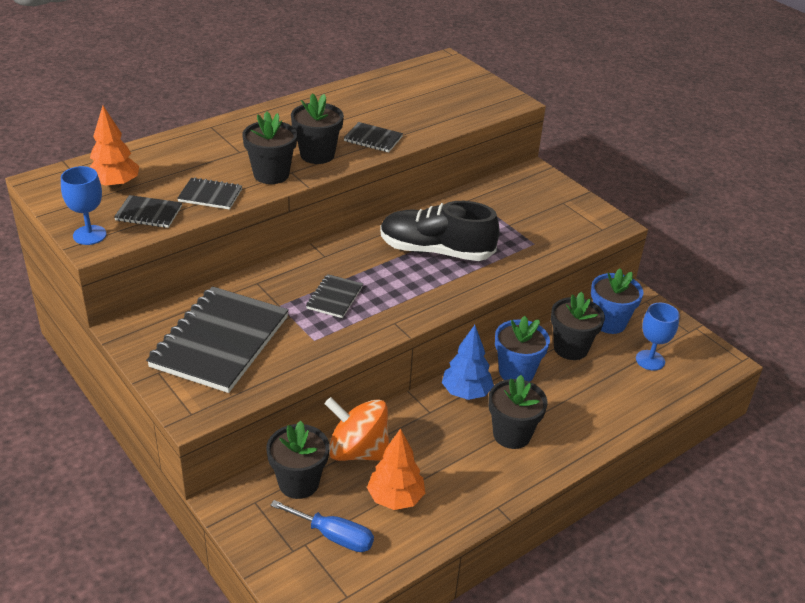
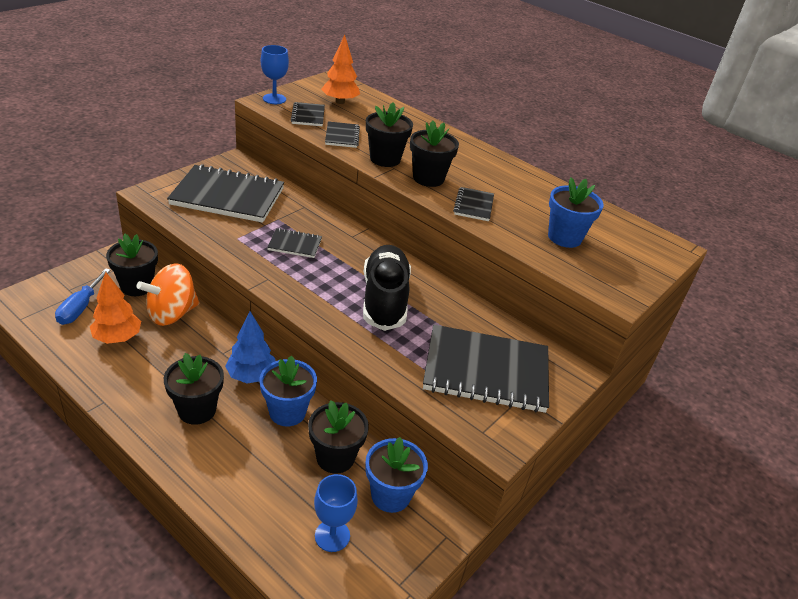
camera: 75 degrees right, 0 degrees up
(358, 451) = (172, 313): orange spinning top -> orange spinning top turned 135 degrees counterclockwise
(430, 105) = (564, 237): none -> blue flower pot
(535, 213) = (486, 371): none -> black notebook

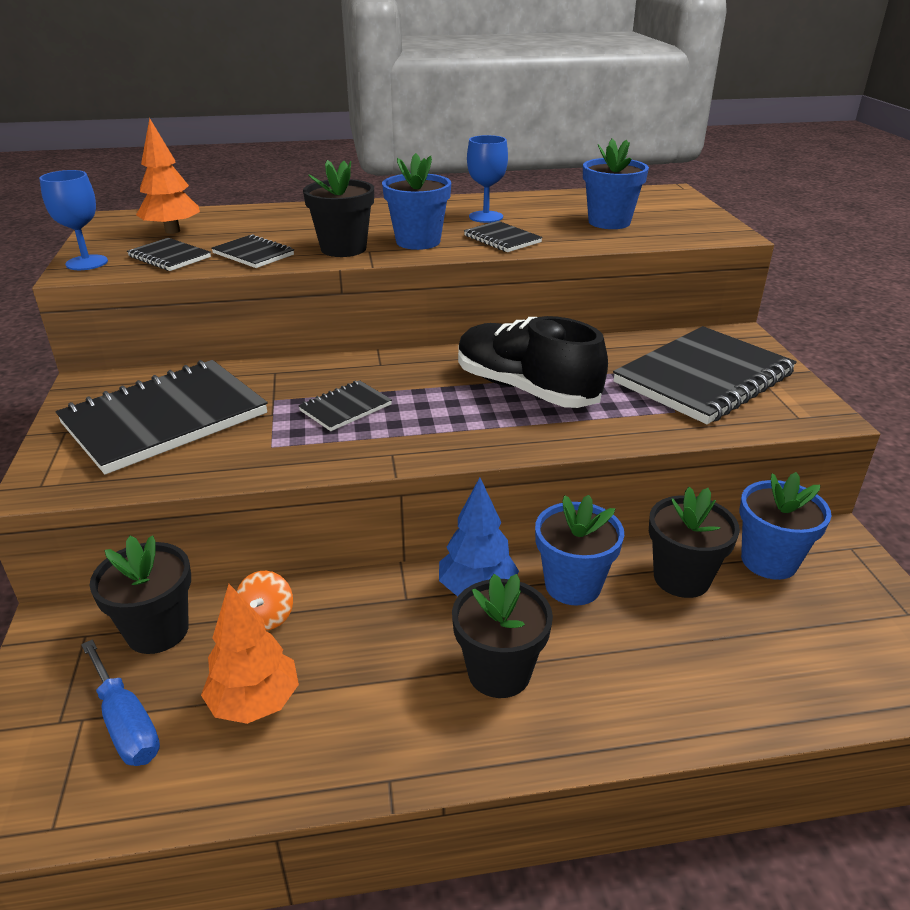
camera: 45 degrees left, 5 degrees down
(172, 313) = (267, 617): orange spinning top -> orange spinning top, size x0.51
(332, 536) = (810, 636): blue goblet -> blue goblet (486, 217)
(428, 178) = (418, 241): black flower pot -> blue flower pot

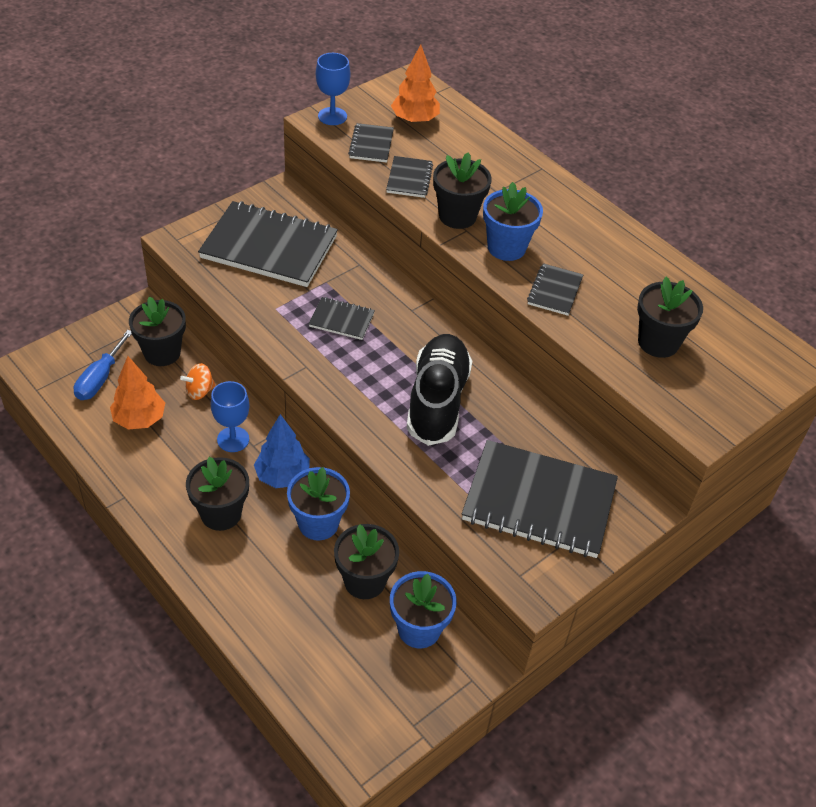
camera: 55 degrees right, 15 degrees up
(486, 217) = (597, 263): blue goblet -> blue goblet (233, 439)
(609, 222) = (658, 342): blue flower pot -> black flower pot

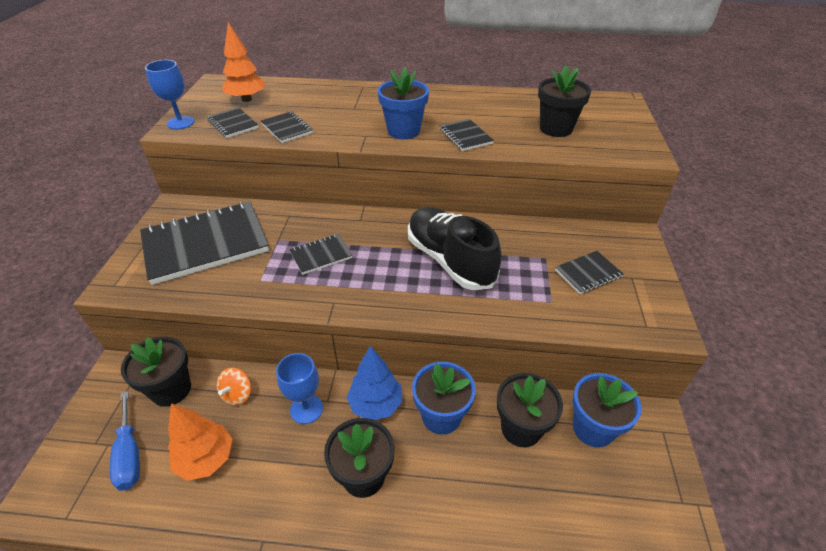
camera: 40 degrees left, 5 degrees down
(457, 216) = (349, 131): black flower pot -> none
(539, 502) = (588, 274): black notebook -> black notebook, size x0.46

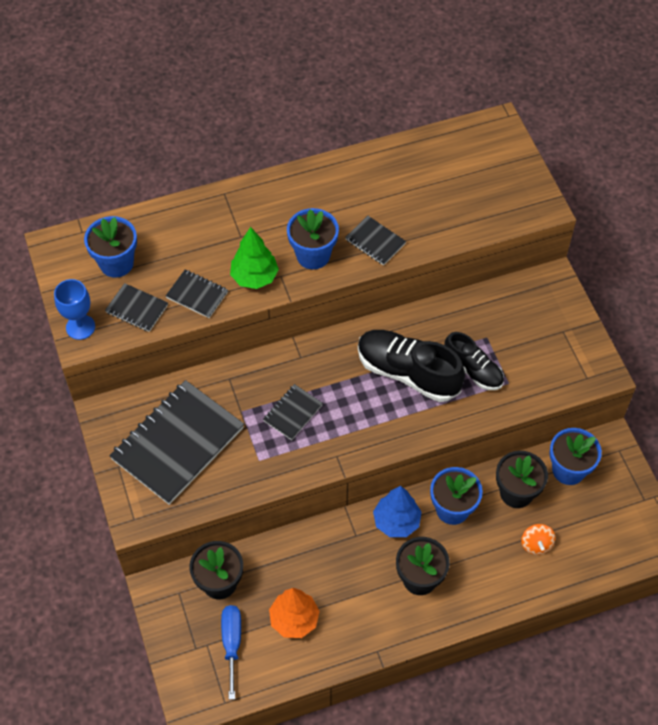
camera: 25 degrees left, 15 degrees up
(129, 455) = (232, 643): blue screwdriver -> blue screwdriver turned 135 degrees counterclockwise
(237, 394) = (279, 562): orange spinning top -> orange spinning top (536, 544)
(247, 99) = (116, 263): orange tree -> blue flower pot
(306, 409) = (344, 549): blue goblet -> none
(343, 131) = (254, 277): none -> green tree
(517, 279) = (473, 370): none -> black shoe
(556, 129) = (452, 198): black flower pot -> none
(588, 274) = (527, 341): black notebook -> none

